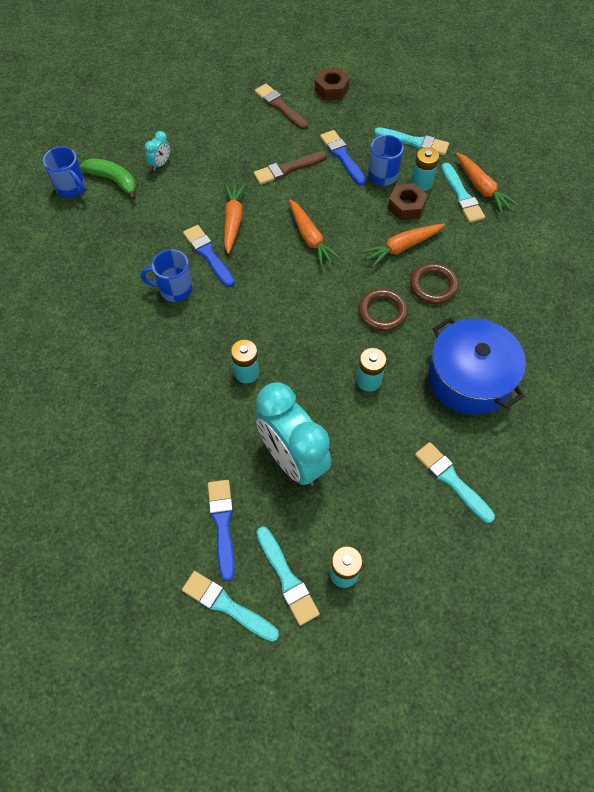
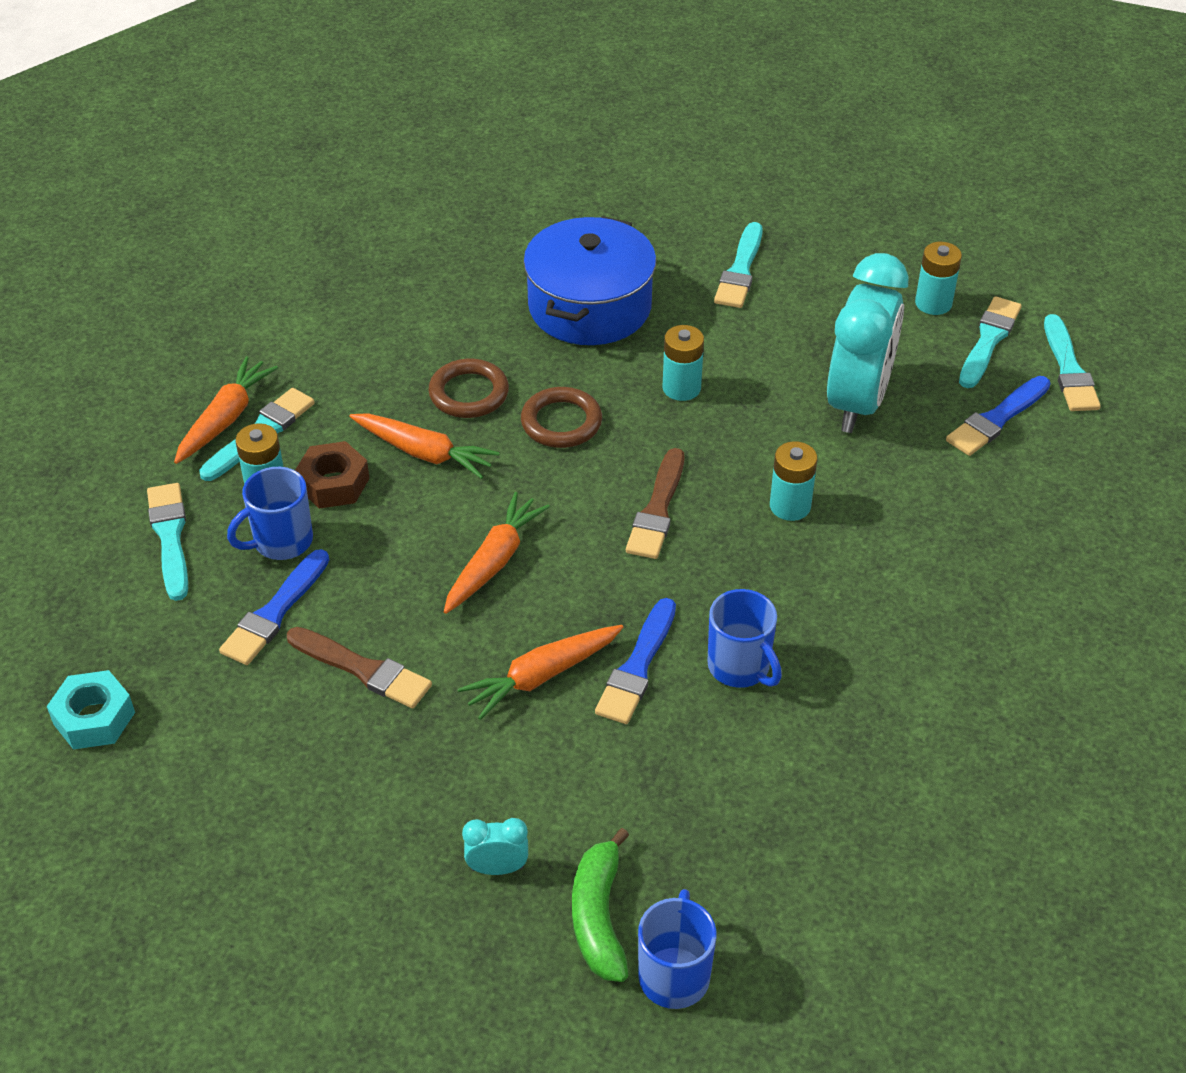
camera: 125 degrees left, 15 degrees down
(280, 106) = (199, 772): brown brush -> brown brush (657, 509)
(331, 89) = (94, 718): brown nut -> turquoise nut

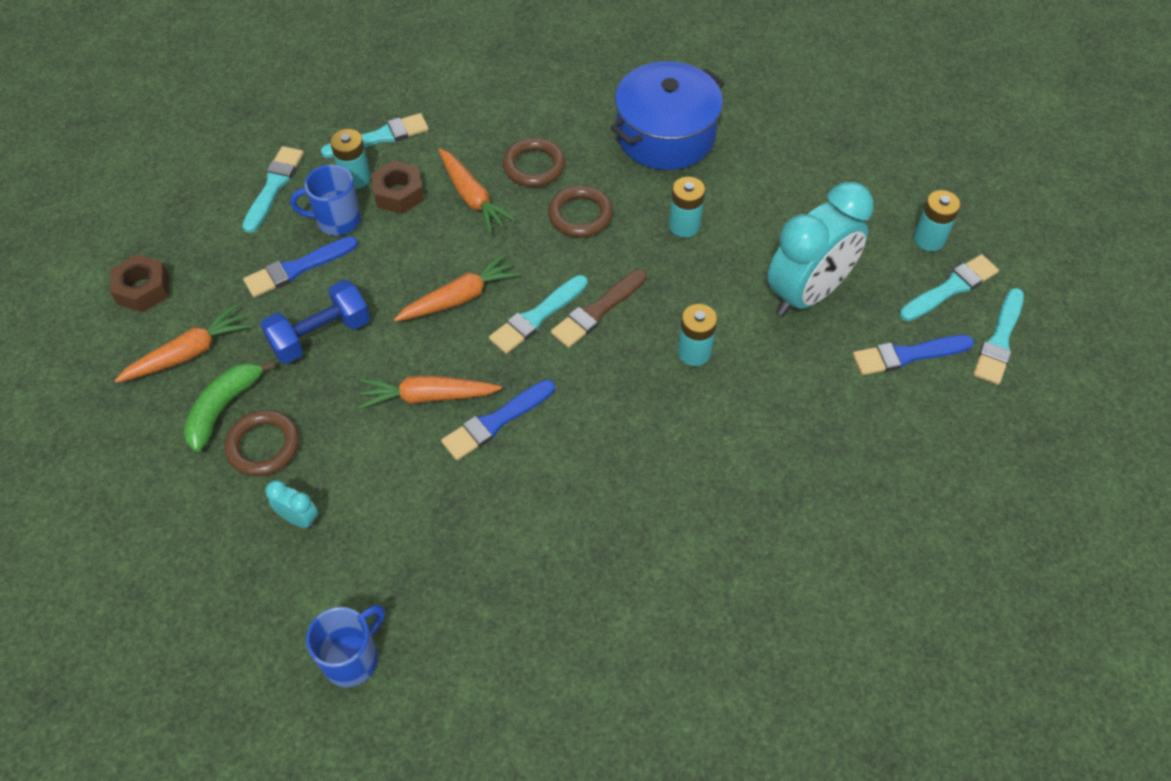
camera: 30 degrees right, 10 degrees up
(94, 718) = (143, 289): turquoise nut -> brown nut
(225, 419) = (366, 117): orange carrot -> orange carrot (188, 353)
(363, 669) = (320, 335): brown brush -> blue dumbbell
(391, 814) = (263, 446): none -> brown ring
(599, 917) = (336, 589): green banana -> green banana (224, 408)
(740, 270) = (797, 151): turquoise brush -> turquoise brush (537, 317)
(740, 667) = (565, 457): blue mug -> none

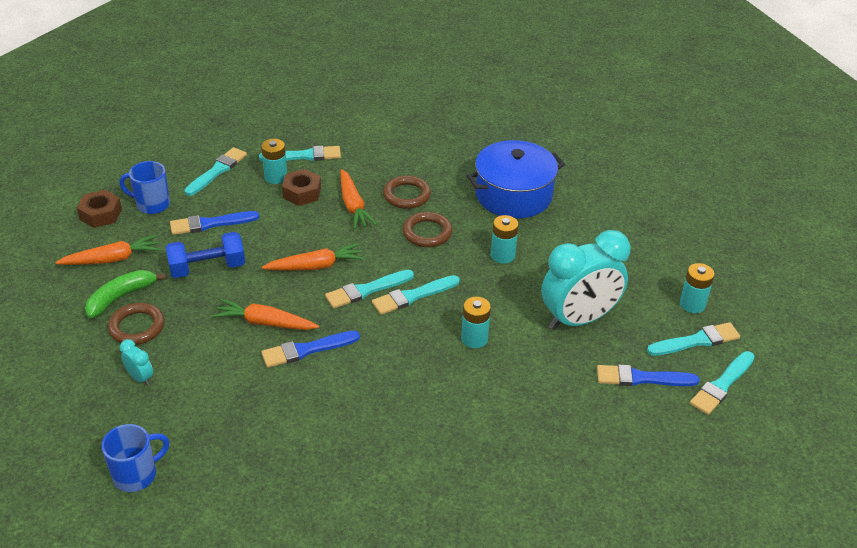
camera: 15 degrees right, 15 degrees down
(337, 220) = (251, 200): blue mug -> blue mug (152, 204)
(597, 311) = (413, 296): brown brush -> turquoise brush

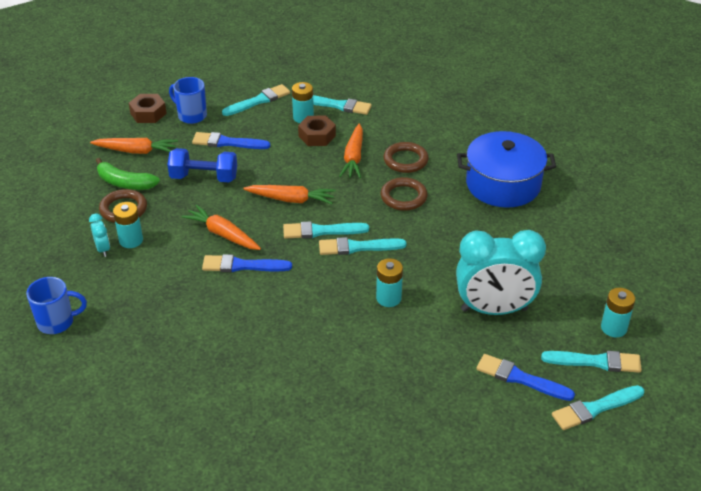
camera: 25 degrees right, 0 degrees up
(121, 297) = (125, 183): green banana -> green banana turned 135 degrees counterclockwise
(502, 255) = (459, 234): turquoise battery -> turquoise battery (131, 240)

